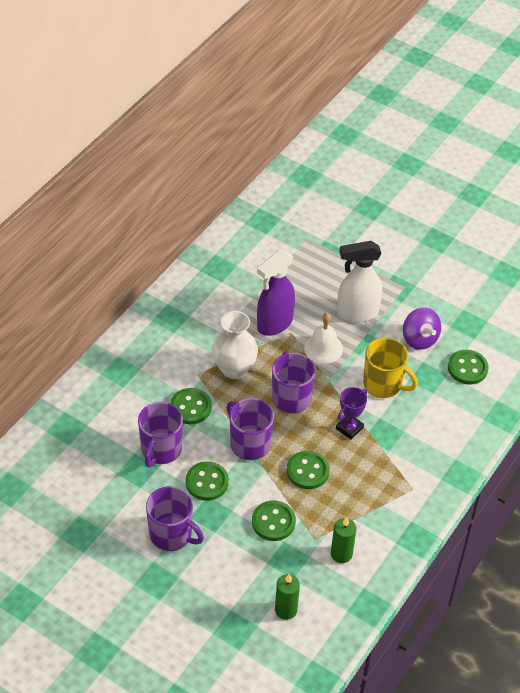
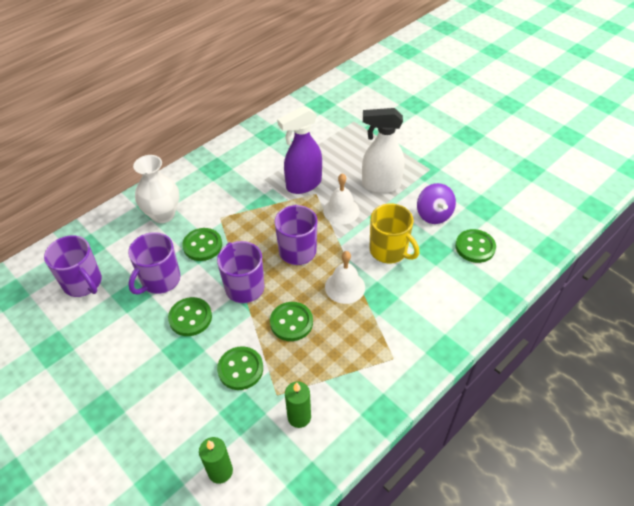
camera: 15 degrees right, 0 degrees up
(172, 534) = (136, 365): purple mug -> purple mug (83, 283)
(234, 369) = (254, 218): white vase -> white vase (163, 214)
(349, 428) = (345, 287): purple trophy -> white bell

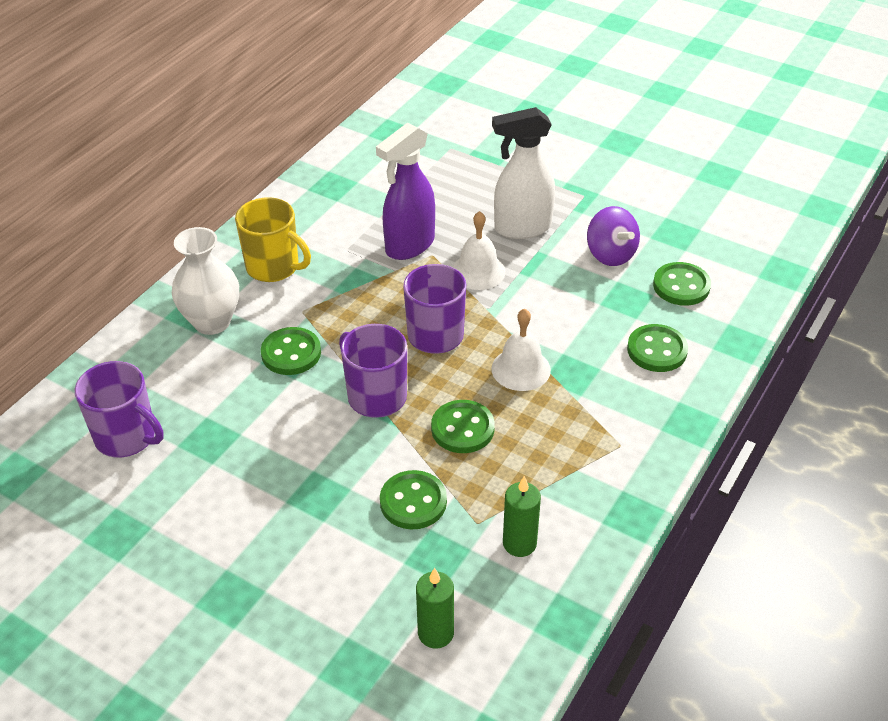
camera: 15 degrees left, 5 degrees down
(160, 280) = (245, 411): purple mug -> none
(190, 318) = (312, 451): green button -> green button (657, 350)
(389, 251) = (566, 311): yellow mug -> yellow mug (274, 267)

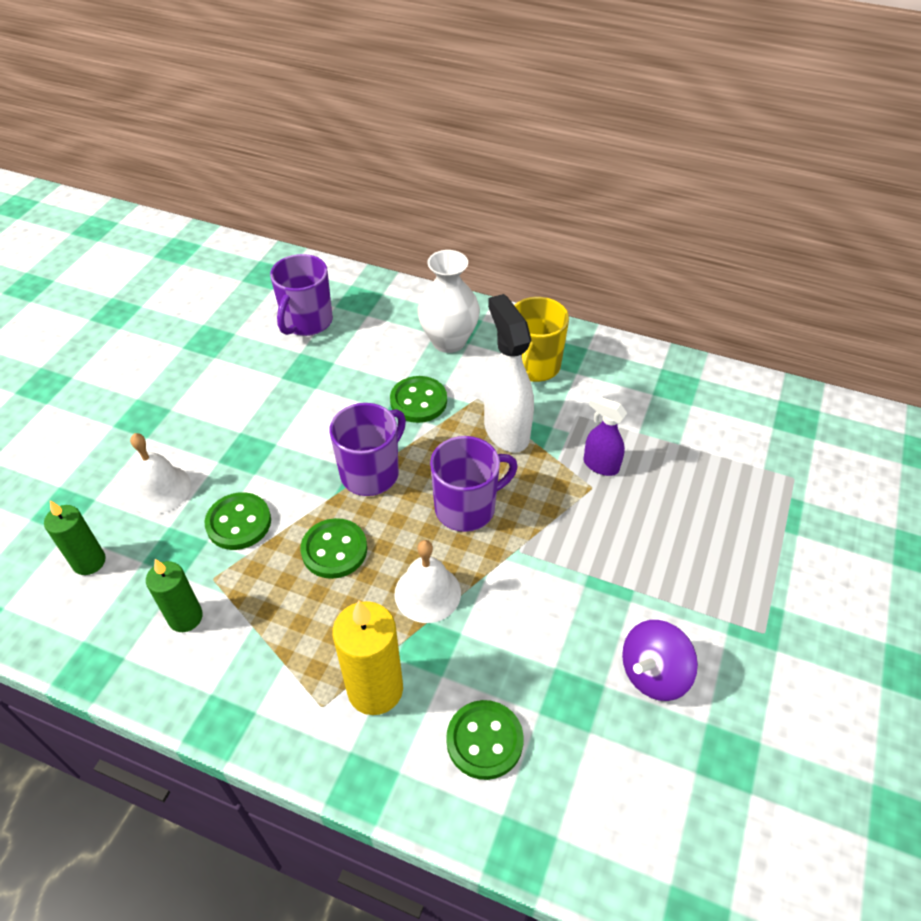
camera: 80 degrees right, 5 degrees up
(409, 246) = (600, 465): purple spray bottle -> purple spray bottle, size x0.58
(478, 271) = (577, 533): white bell -> white bell (160, 489)
(522, 228) = (670, 568): white spray bottle -> white spray bottle (506, 431)
(608, 410) = (375, 689): none -> yellow candle
(681, 286) = (616, 768): green button -> none

